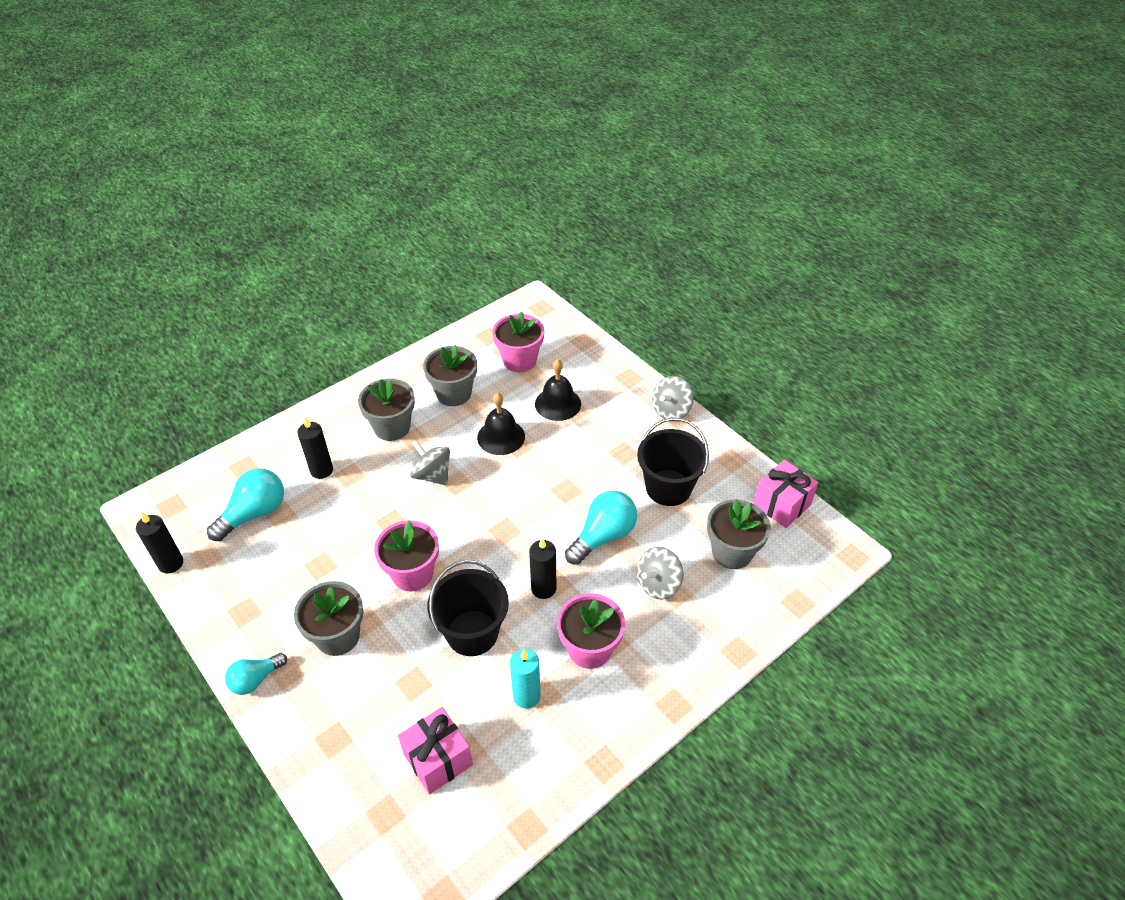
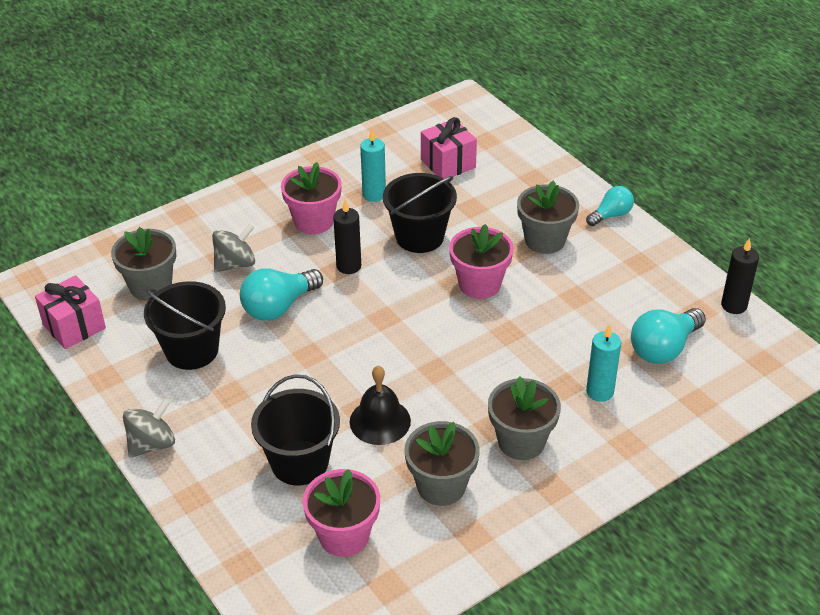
camera: 175 degrees left, 5 degrees down
(321, 470) = (600, 392): black candle -> turquoise candle
(432, 475) = (465, 379): grey spinning top -> none
(558, 403) = (299, 462): black bell -> black bucket

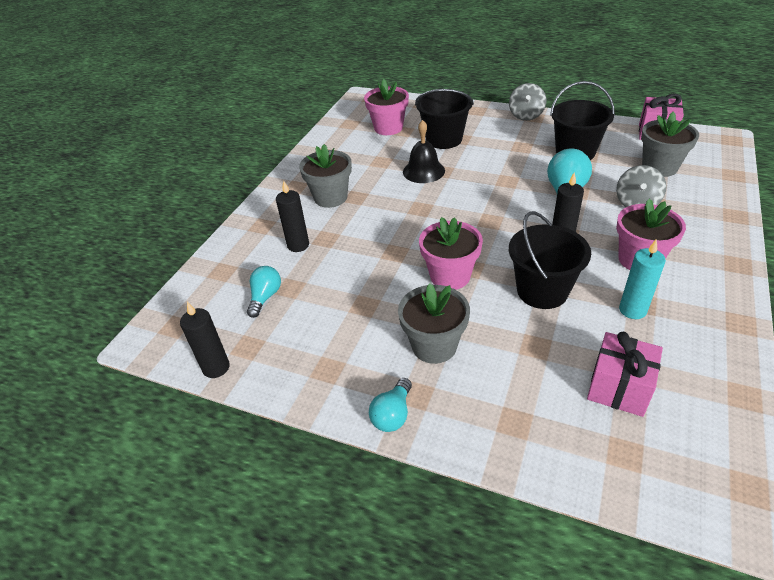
camera: 150 degrees right, 0 degrees up
(441, 486) = (359, 162): grey flower pot -> none
(600, 392) = (298, 245): turquoise candle -> black candle
(664, 348) = (265, 297): turquoise light bulb -> turquoise light bulb, size x0.63

